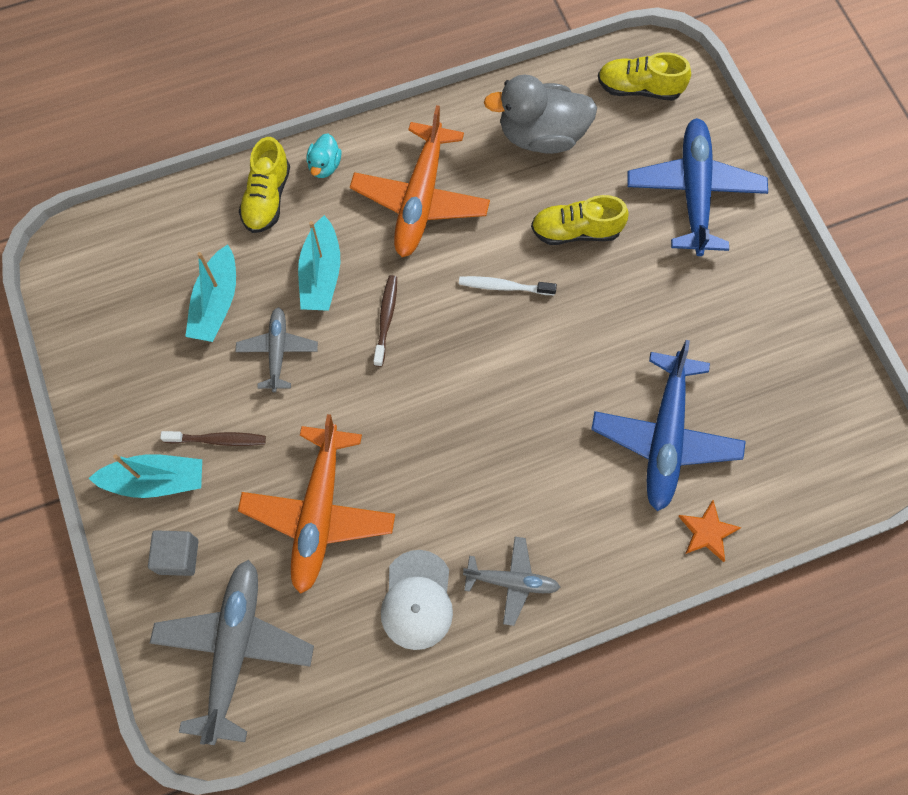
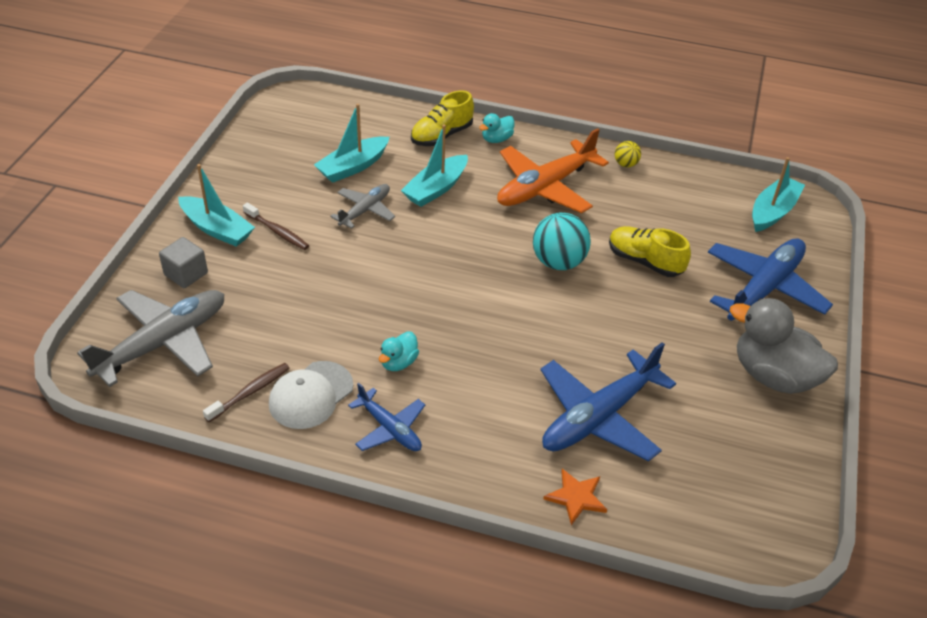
camera: 35 degrees right, 25 degrees down
(319, 512) = (298, 306): orange plane -> none
(386, 319) = (455, 234): brown toothbrush -> brown toothbrush (250, 392)
(460, 507) = (398, 362): none -> turquoise duck
(470, 116) = (625, 164): none -> yellow ball
(504, 286) = (558, 262): white toothbrush -> turquoise ball
(512, 581) = (389, 428): grey plane -> blue plane
(541, 135) = (669, 199): grey duck -> grey duck (773, 376)
(639, 88) = (773, 211): yellow shoe -> turquoise boat

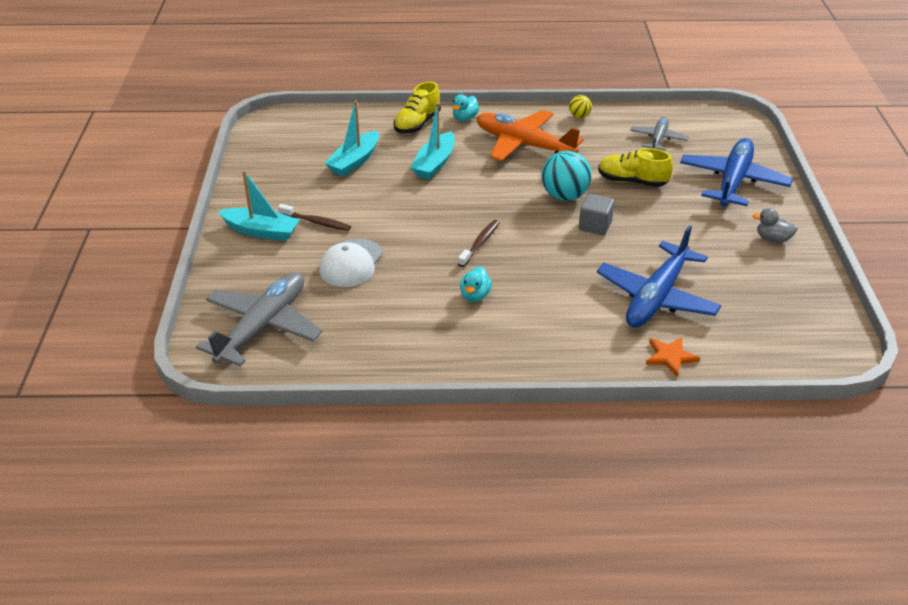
camera: 15 degrees left, 5 degrees down
(186, 274) = (253, 270): grey cube -> grey cube (595, 225)
(250, 392) = (361, 345): brown toothbrush -> brown toothbrush (480, 243)
(311, 395) = (414, 336): white cap -> white cap (351, 263)
(365, 210) = (383, 191): grey plane -> grey plane (658, 139)
(389, 428) = (494, 344): blue plane -> none
(545, 187) = (524, 145): orange plane -> orange plane turned 90 degrees clockwise
(773, 211) = (710, 127): turquoise boat -> none
(773, 376) = (772, 239): grey duck -> grey duck, size x0.47

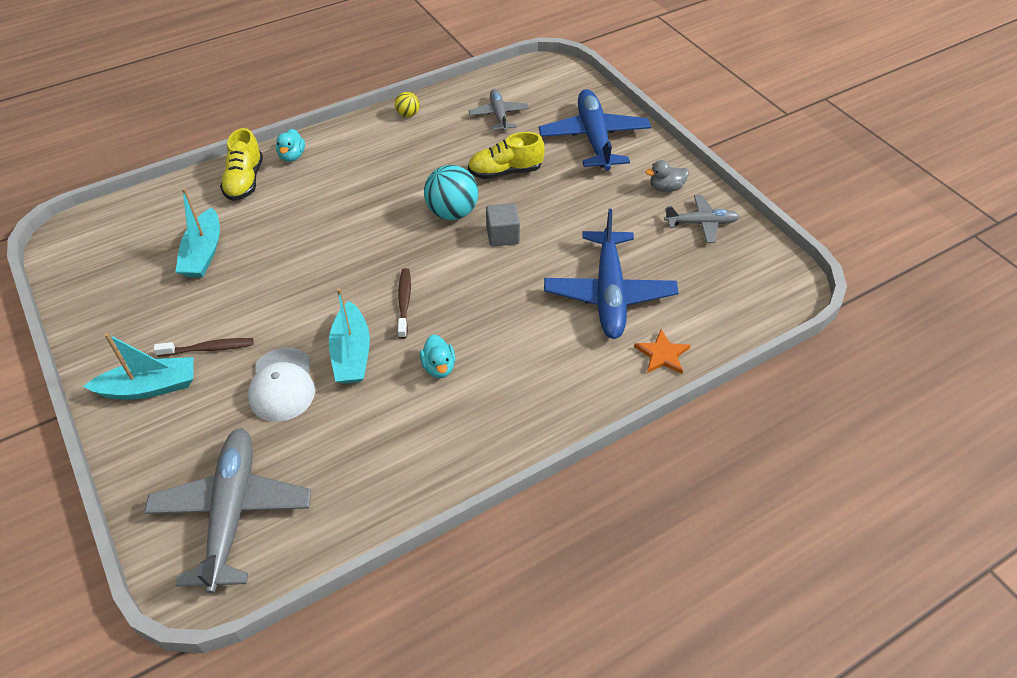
camera: 30 degrees left, 10 degrees up
(434, 163) = (295, 223): turquoise boat -> turquoise boat (352, 354)
(524, 145) = (374, 167): orange plane -> none
(786, 276) = (701, 223): none -> grey plane

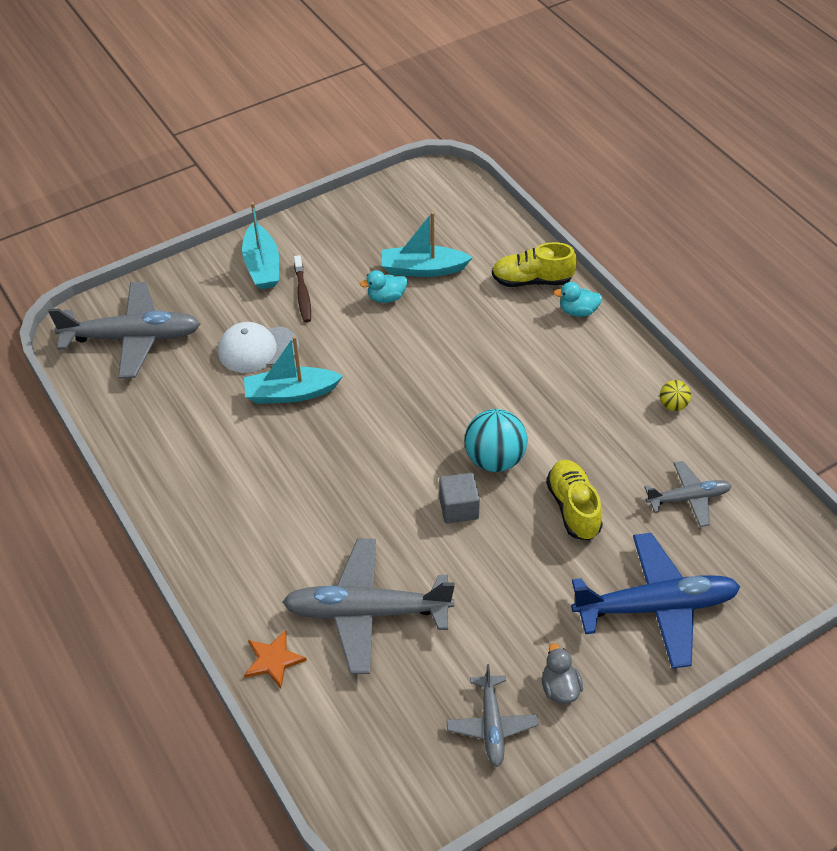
camera: 90 degrees right, 0 degrees up
(404, 302) = (356, 427): brown toothbrush -> none
(439, 367) = (270, 461): turquoise duck -> turquoise duck (386, 297)
(609, 293) = (367, 612): blue plane -> grey plane

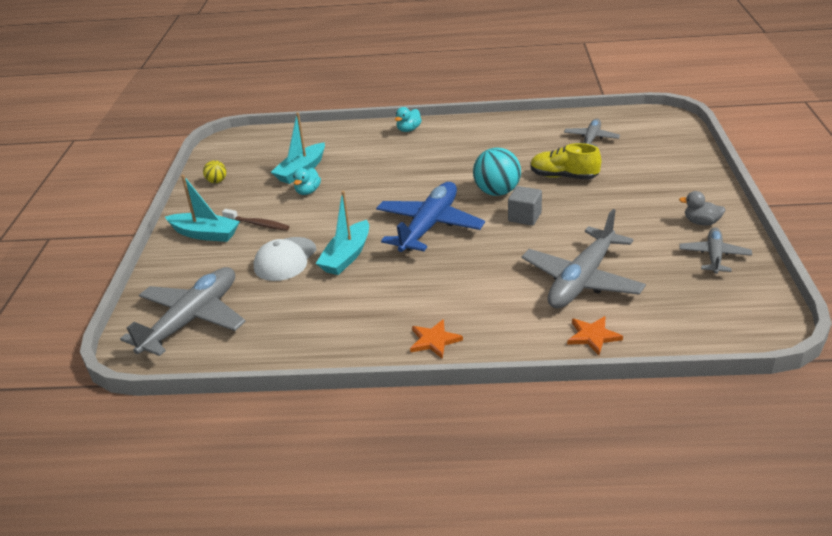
camera: 55 degrees left, 15 degrees down
(197, 531) = (434, 340): none -> orange star
(491, 725) = (714, 256): grey plane -> grey plane turned 105 degrees counterclockwise
(532, 280) = (364, 136): yellow shoe -> none
(655, 607) = (663, 173): blue plane -> blue plane (429, 226)
(673, 405) = (516, 123): yellow ball -> yellow ball (217, 181)

